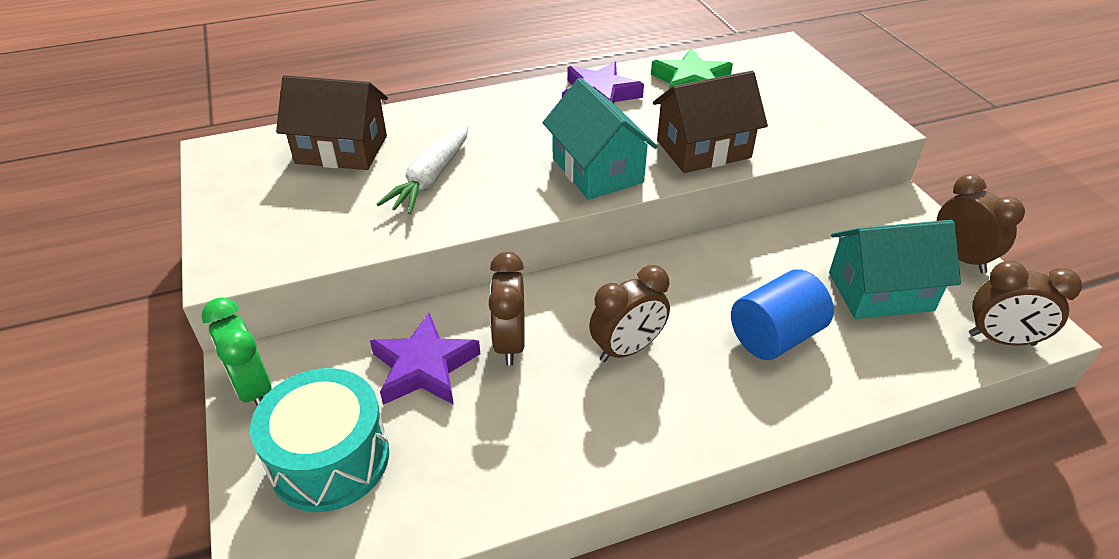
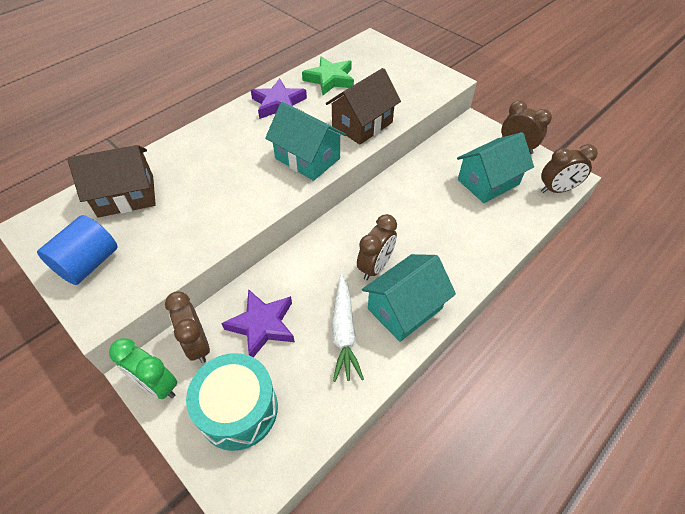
camera: 25 degrees left, 10 degrees up
(431, 178) = (203, 198): white carrot -> white carrot (344, 331)
(510, 343) = (305, 289): brown clock -> brown clock (197, 345)
(638, 421) = (404, 308): none -> turquoise house
(775, 336) = (449, 229): blue cylinder -> blue cylinder (88, 263)

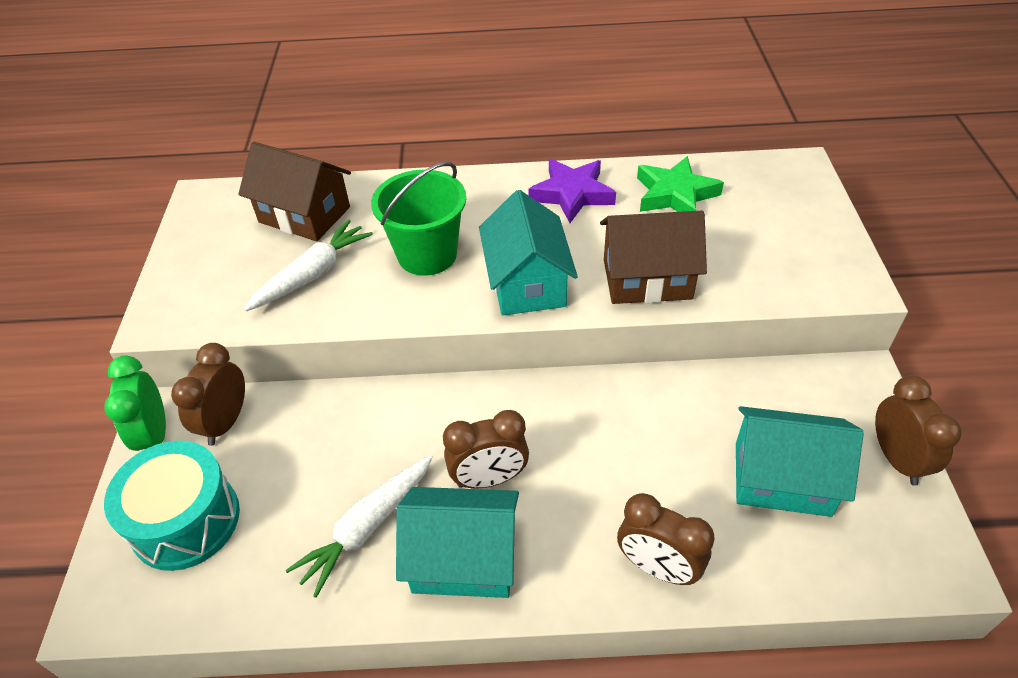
camera: 45 degrees right, 5 degrees down
(88, 263) = (203, 265): blue cylinder -> none
(176, 224) = (312, 274): none -> white carrot
(235, 175) = (427, 255): none -> green bucket
(262, 325) = (300, 450): purple star -> none
(556, 190) = (892, 570): brown clock -> brown clock (658, 567)

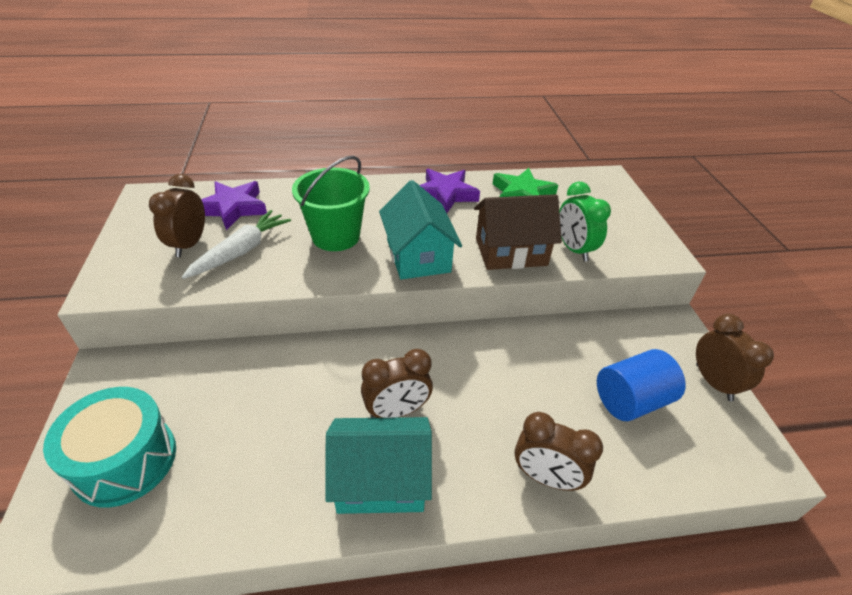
camera: 10 degrees left, 5 degrees down
(155, 435) = (98, 387): green clock -> green clock (574, 249)
(226, 422) = (164, 374): brown clock -> brown clock (189, 244)
(304, 215) = (233, 208): brown house -> purple star
(367, 527) = (294, 457): white carrot -> none
(782, 478) = (631, 400): turquoise house -> blue cylinder

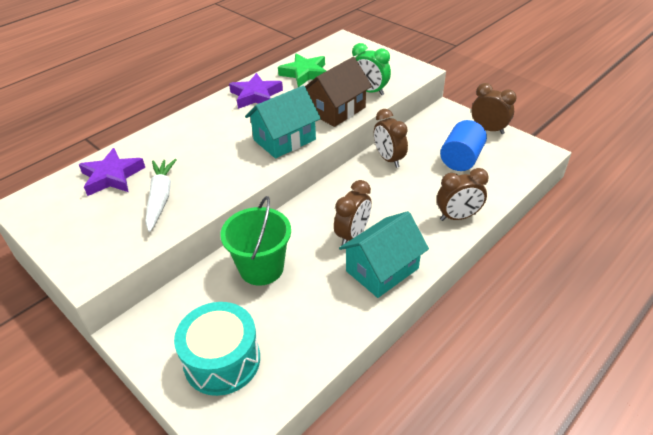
camera: 35 degrees left, 0 degrees up
(189, 244) = (113, 215): brown clock -> brown clock (389, 159)
(336, 236) = (216, 156): green bucket -> green bucket (261, 268)
(418, 256) = (284, 140): turquoise house -> turquoise house turned 75 degrees counterclockwise

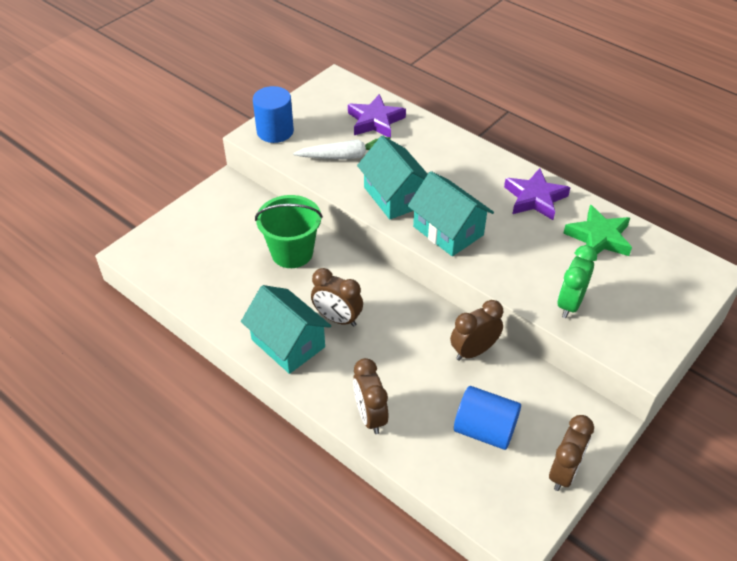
camera: 85 degrees right, 5 degrees up
(90, 255) = (275, 131): none -> blue cylinder
(222, 360) = (194, 240): turquoise drum -> none
(232, 167) = (395, 196): none -> turquoise house
(336, 110) = (517, 272): brown house -> none

